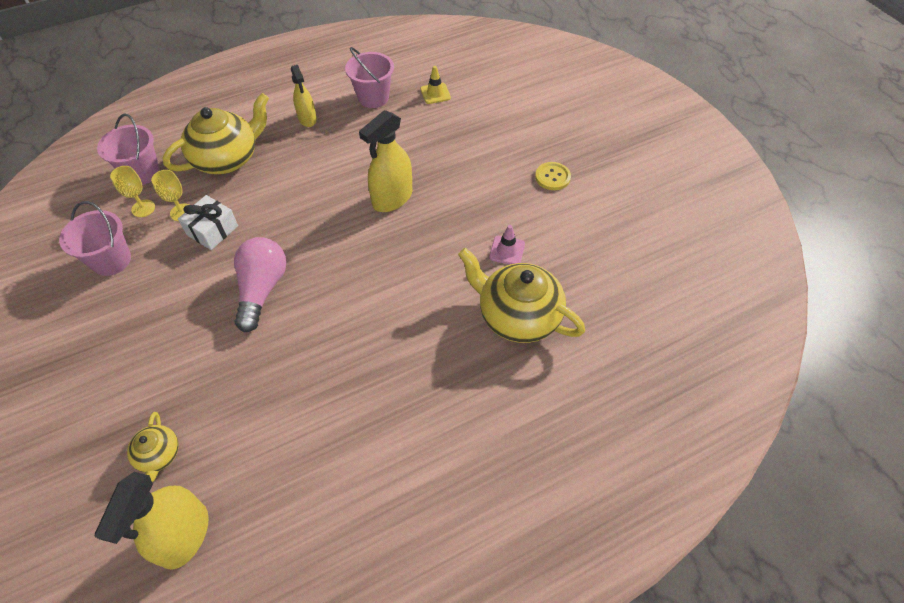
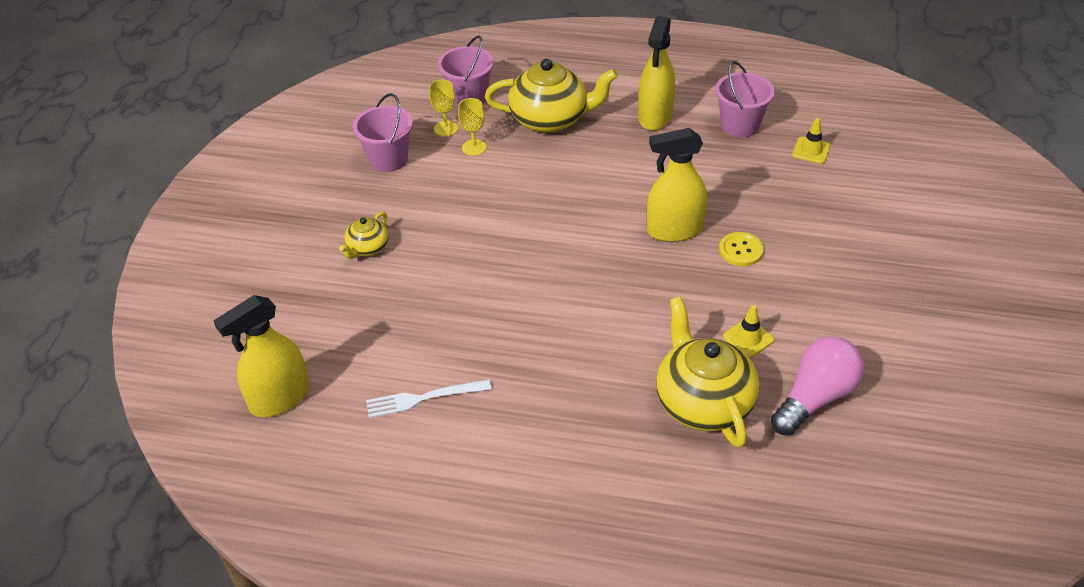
camera: 40 degrees right, 10 degrees down
(159, 455) = (307, 329): yellow teapot -> yellow teapot (367, 248)
(212, 230) = (487, 176): white gift -> none
(262, 289) = (488, 247): pink light bulb -> pink light bulb (815, 398)
(307, 119) = (655, 117): yellow spray bottle -> yellow spray bottle, size x1.58
(314, 448) = (423, 398): none -> white fork
(507, 250) = (748, 338): pink traffic cone -> yellow traffic cone
(552, 177) = (867, 295): yellow button -> yellow button (741, 250)

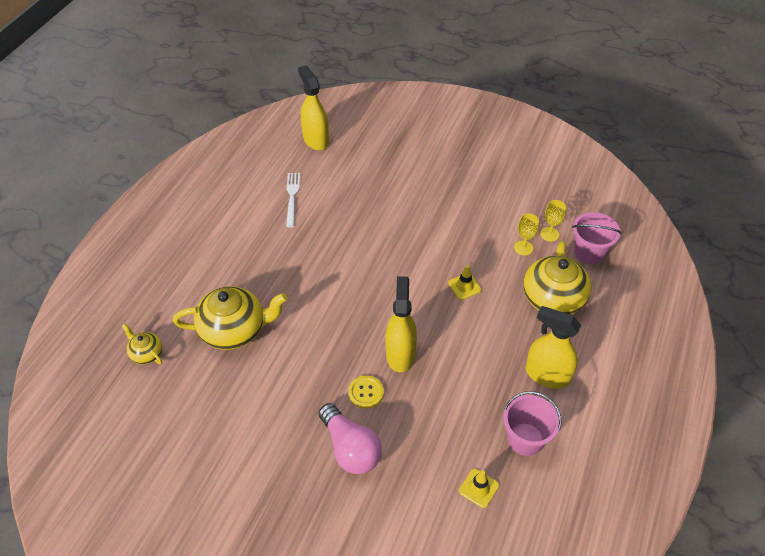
camera: 100 degrees right, 5 degrees up
(367, 248) = (427, 182): yellow teapot -> yellow teapot (146, 353)
(388, 159) = (517, 199): pink bucket -> none
(748, 338) = (277, 371): yellow traffic cone -> yellow traffic cone (464, 286)
(815, 398) = (211, 396): pink light bulb -> pink light bulb (350, 448)

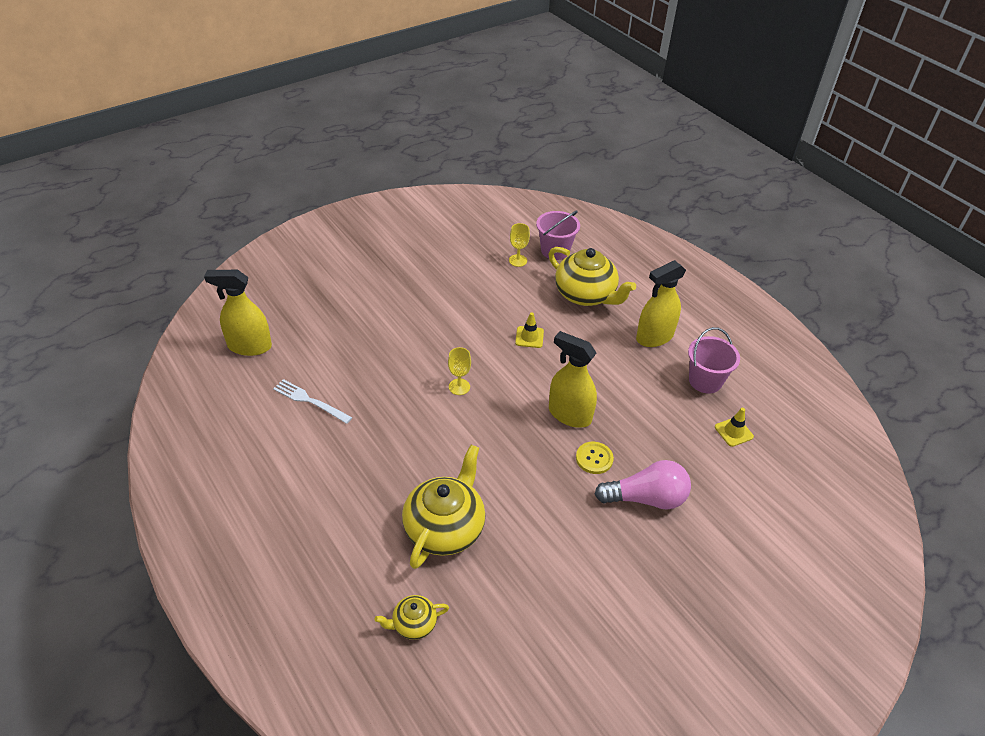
camera: 60 degrees left, 5 degrees down
(523, 248) = (519, 282): yellow goblet -> yellow goblet (459, 387)

